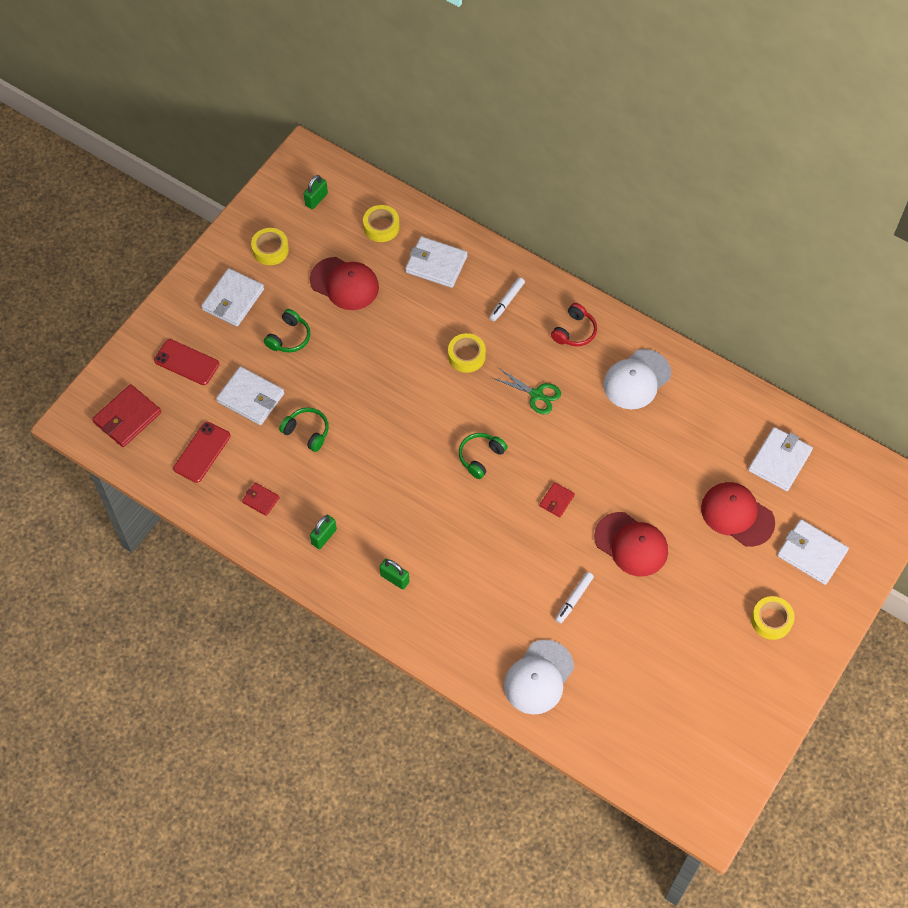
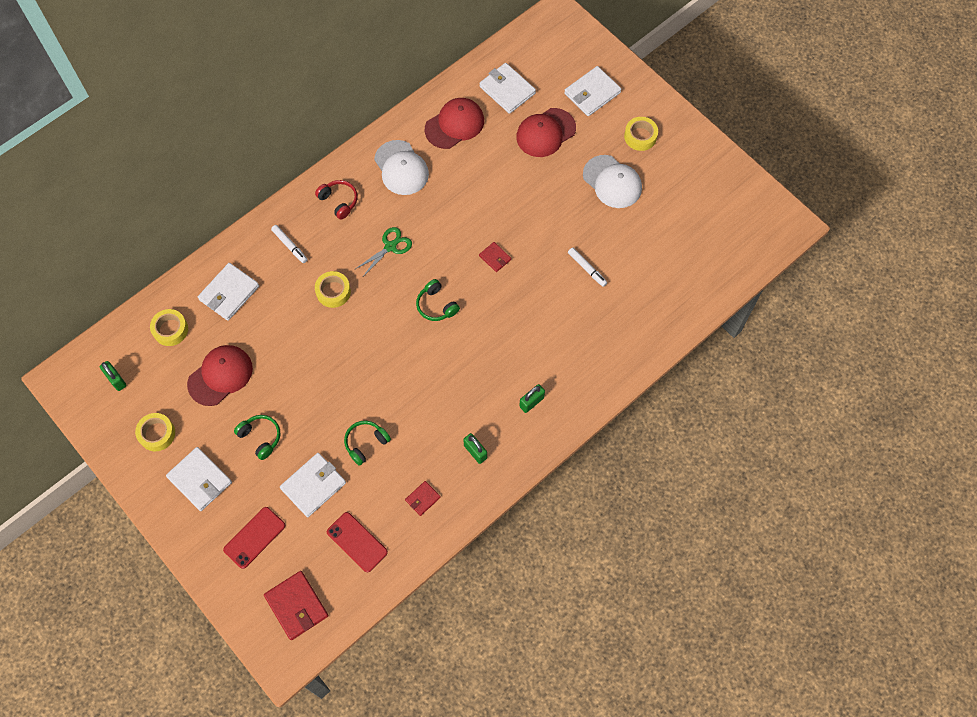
camera: 75 degrees left, 5 degrees up
(538, 677) = (648, 313): white cap -> white cap (612, 182)
(631, 544) = (550, 214): red cap -> red cap (454, 125)

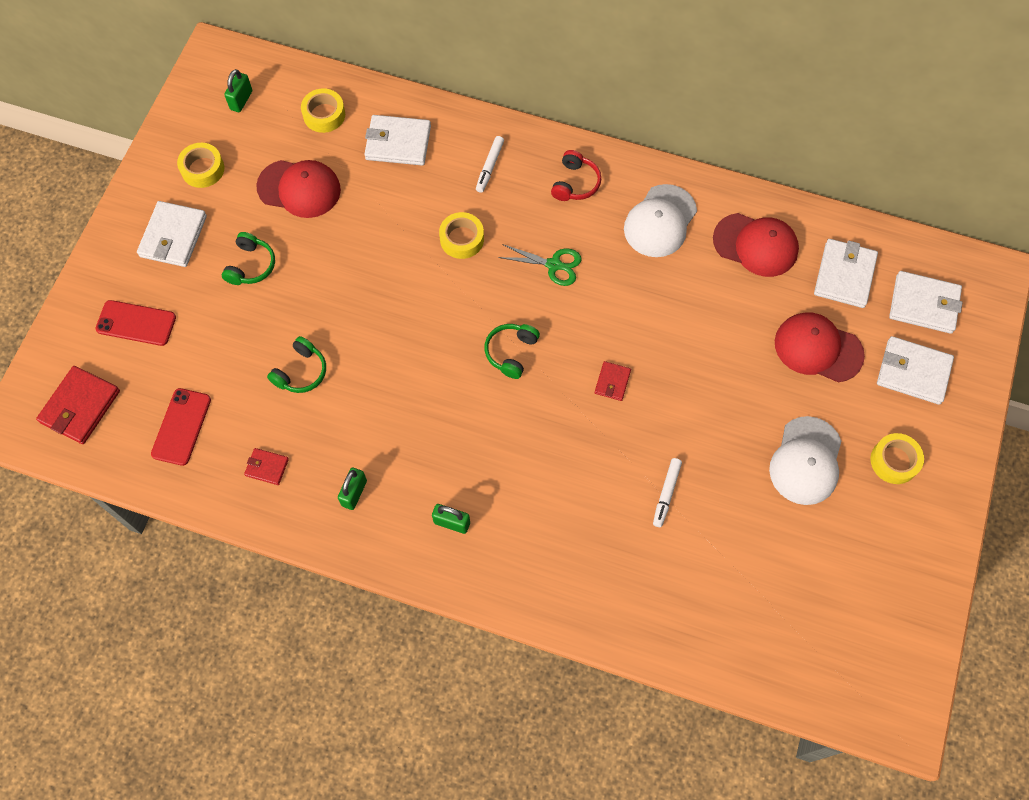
camera: 60 degrees right, 0 degrees up
(313, 485) = (223, 347): white wallet -> white wallet (923, 304)
(366, 443) = (301, 372): green headphones -> green headphones turned 105 degrees clockwise

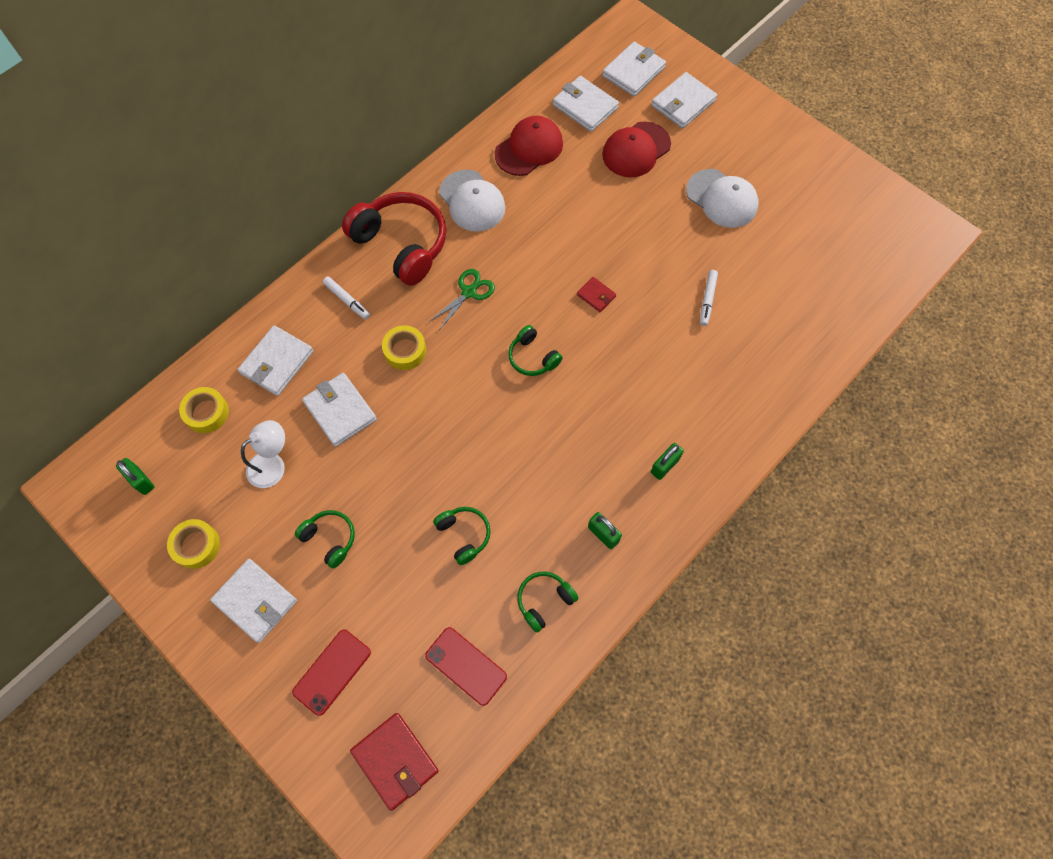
camera: 65 degrees left, 0 degrees up
(267, 467) = (544, 601): red wallet -> green headphones
(299, 188) = (273, 465): red cap -> white lamp
(375, 215) = (340, 411): none -> white wallet
(575, 183) = (402, 244): red headphones -> red headphones, size x2.00
(666, 493) = (707, 300): white marker -> white marker turned 60 degrees clockwise
(894, 461) = (746, 146): yellow tape -> none

